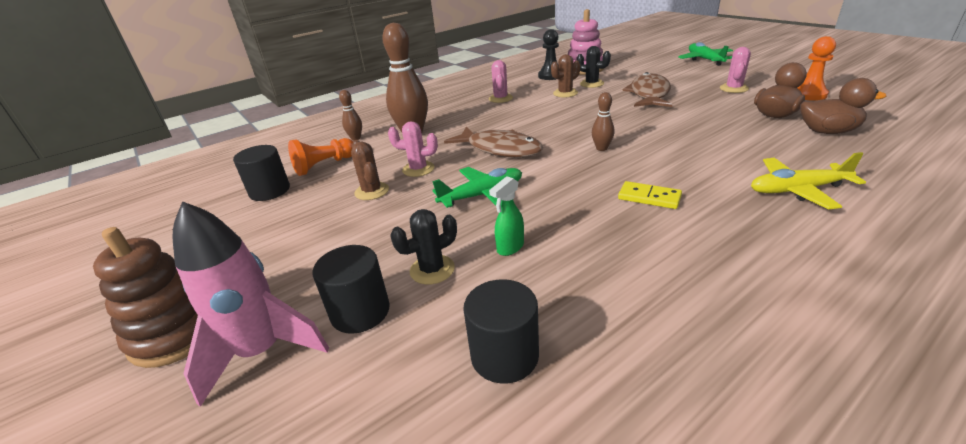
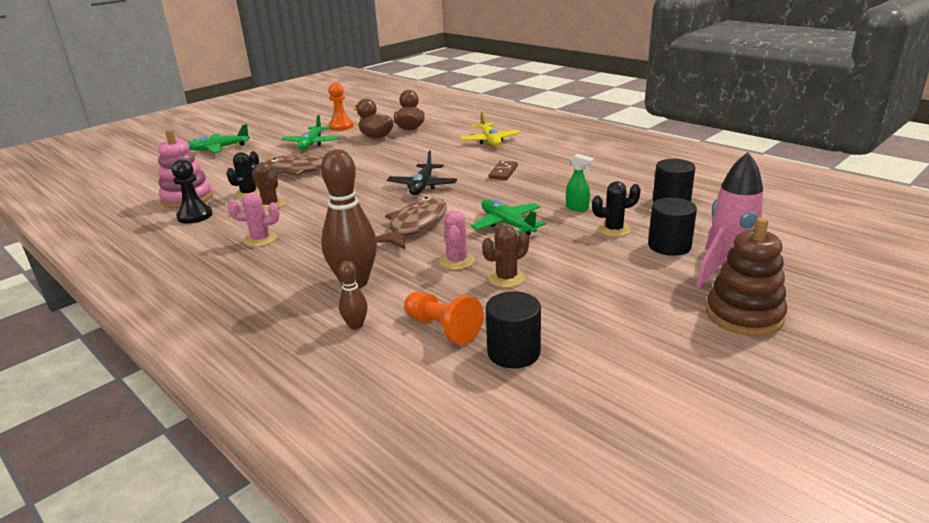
camera: 100 degrees left, 5 degrees down
(432, 270) = (613, 229): black cactus -> black cactus turned 60 degrees counterclockwise
(601, 148) = (422, 186): brown bowling pin -> black plane
(649, 197) = (503, 172): yellow domino -> brown domino
(733, 88) = (311, 143): pink cactus -> green plane

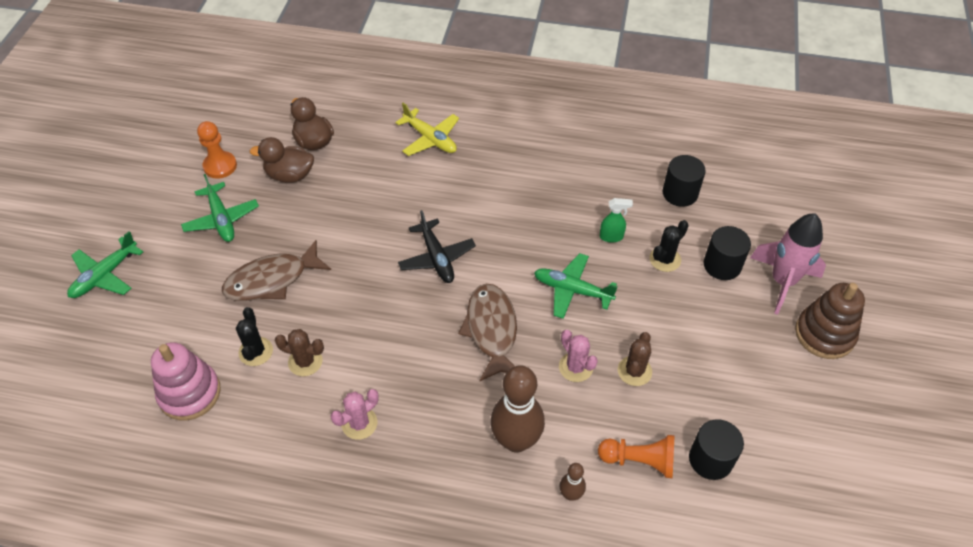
camera: 35 degrees left, 25 degrees up
(195, 216) = (238, 419): black pawn -> none
(503, 172) = (496, 199): brown domino -> none

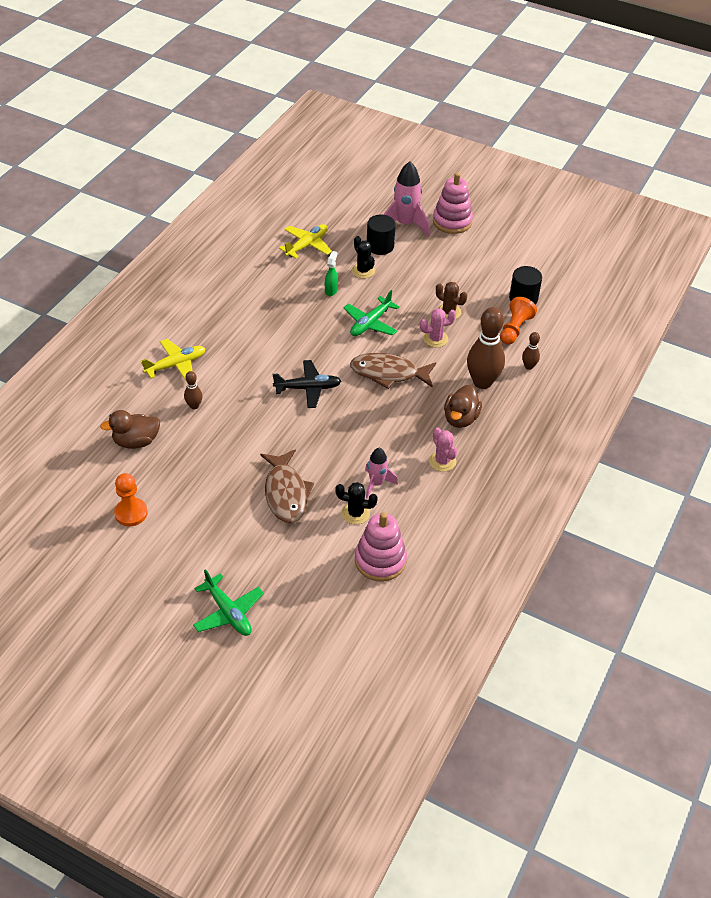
camera: 75 degrees left, 5 degrees down
(221, 219) = (200, 519): green plane -> none
(290, 175) = (170, 464): brown duck -> brown duck (460, 418)
(305, 361) = (376, 484): brown cactus -> pink rocket
(376, 170) = (194, 406): none -> brown bowling pin
(680, 193) = (307, 245): black cylinder -> yellow plane
(824, 334) = (452, 221): brown stacking toy -> pink stacking toy

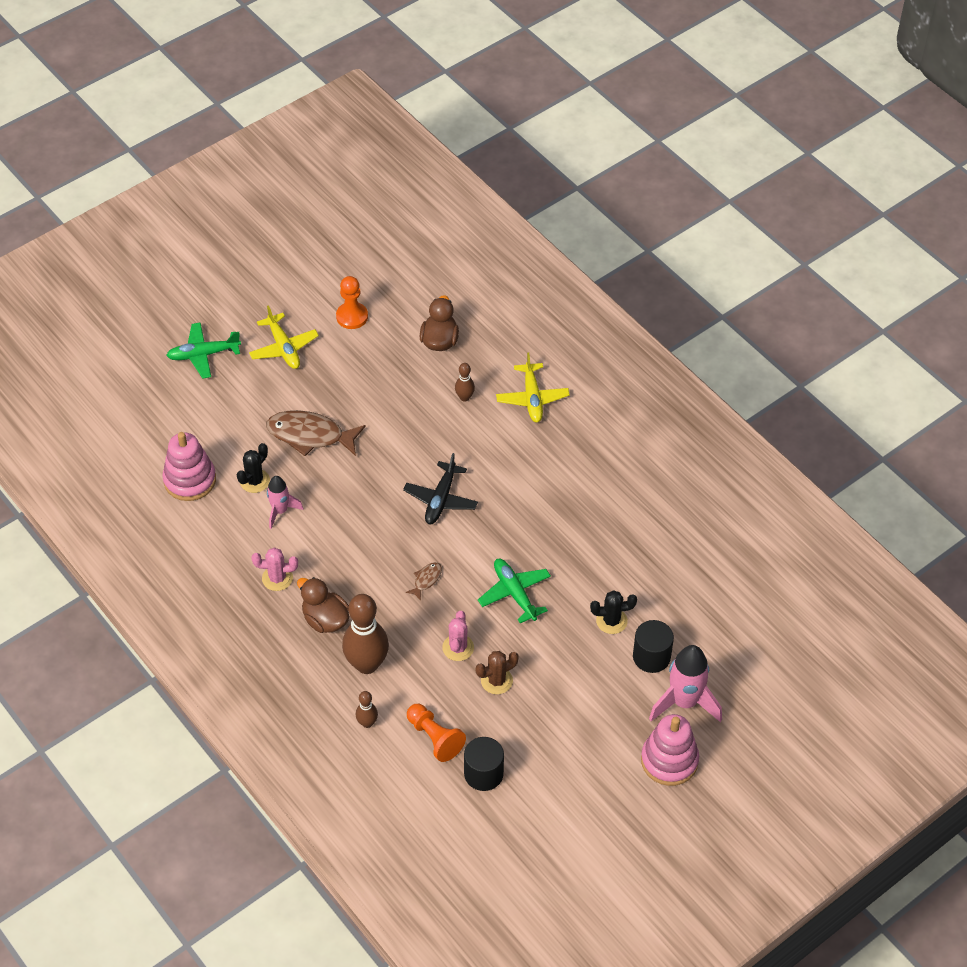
camera: 115 degrees right, 5 degrees up
(307, 245) = (685, 580): yellow plane -> yellow plane (284, 348)
(331, 290) = (589, 575): green spray bottle -> none
(388, 373) = (426, 580): brown fish -> brown fish, size x0.46

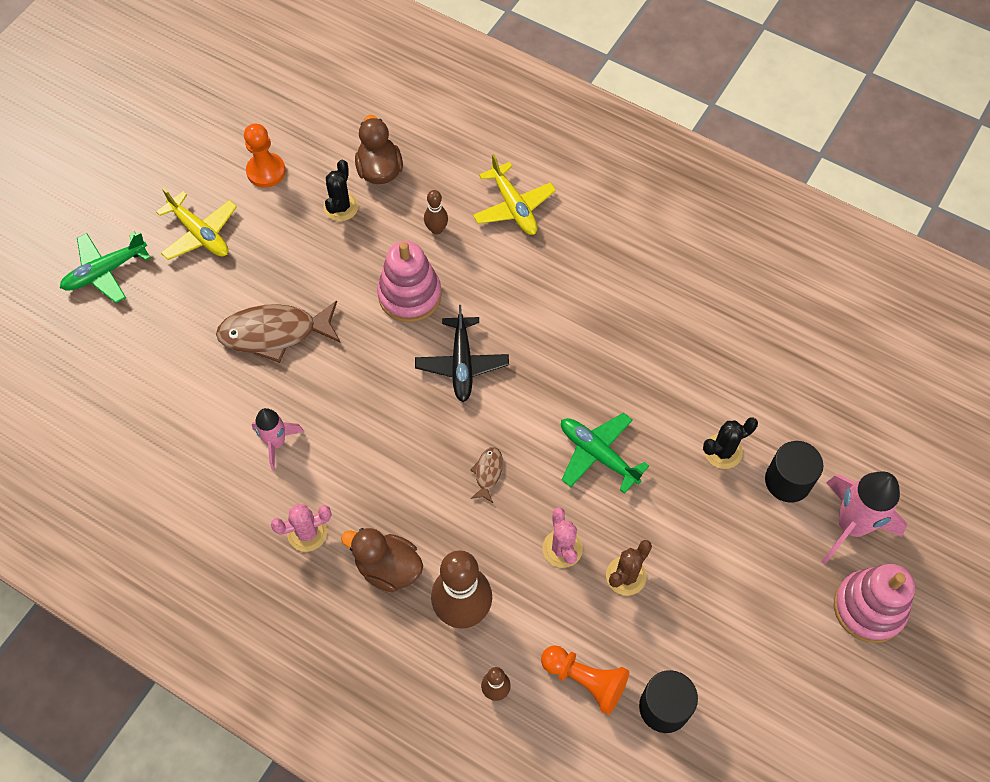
camera: 20 degrees left, 10 degrees up
(190, 480) = (149, 439): pink stacking toy -> pink stacking toy (410, 295)
(254, 481) = (230, 413): black cactus -> black cactus (341, 207)

